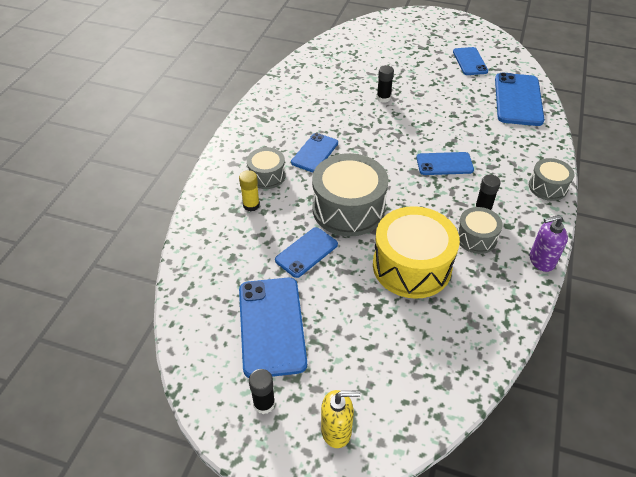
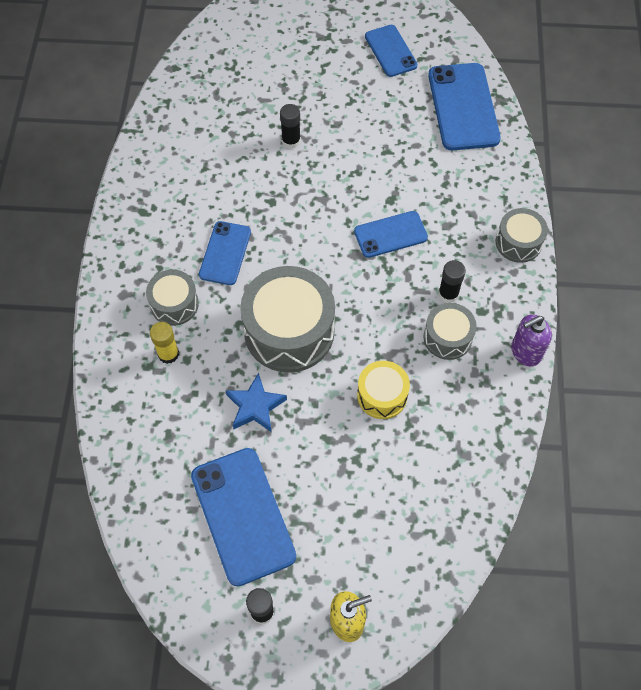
camera: 15 degrees left, 15 degrees up
(306, 252) = (255, 406): blue phone -> blue star
(412, 266) = (382, 395): yellow drum -> yellow drum, size x0.54

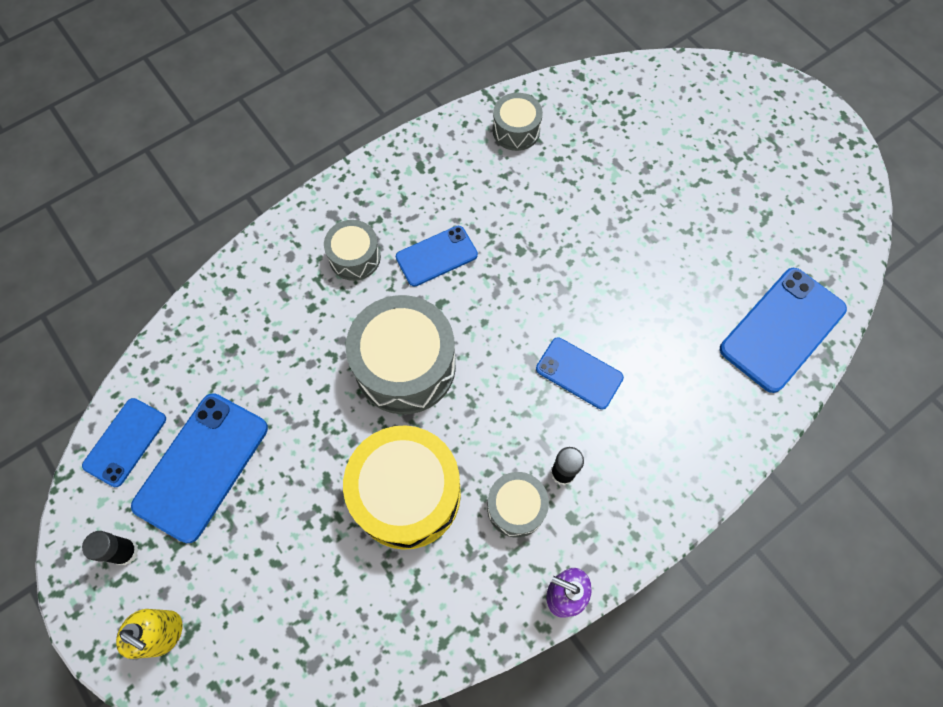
camera: 50 degrees right, 5 degrees up
(168, 354) = (305, 290): yellow glue stick -> none
(255, 406) = (311, 396): blue star -> none
(291, 141) = (596, 217): black glue stick -> none
(382, 395) = (407, 494): yellow drum -> yellow drum, size x1.85
(390, 51) = (777, 220): blue phone -> blue phone (125, 442)
(518, 242) = (680, 496): grey drum -> grey drum (516, 130)

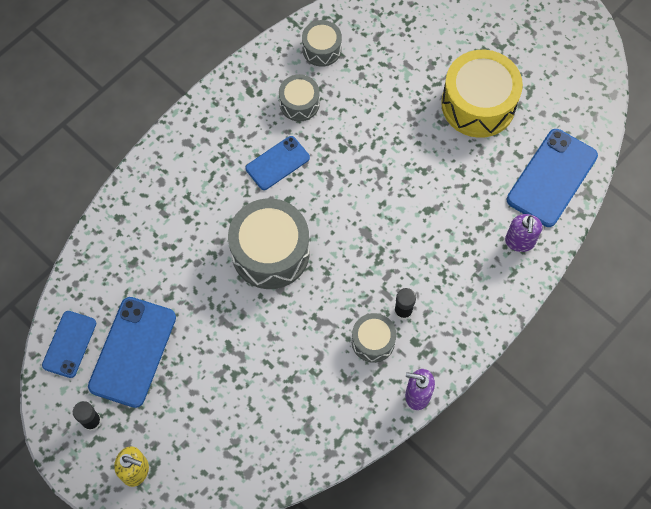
camera: 10 degrees left, 0 degrees up
(355, 257) = (213, 174): grey drum -> grey drum (299, 103)
(407, 494) = (291, 345): yellow drum -> yellow drum (478, 104)
(579, 373) = (403, 236): blue phone -> none
(730, 405) = (520, 241): none -> purple soap dispenser

